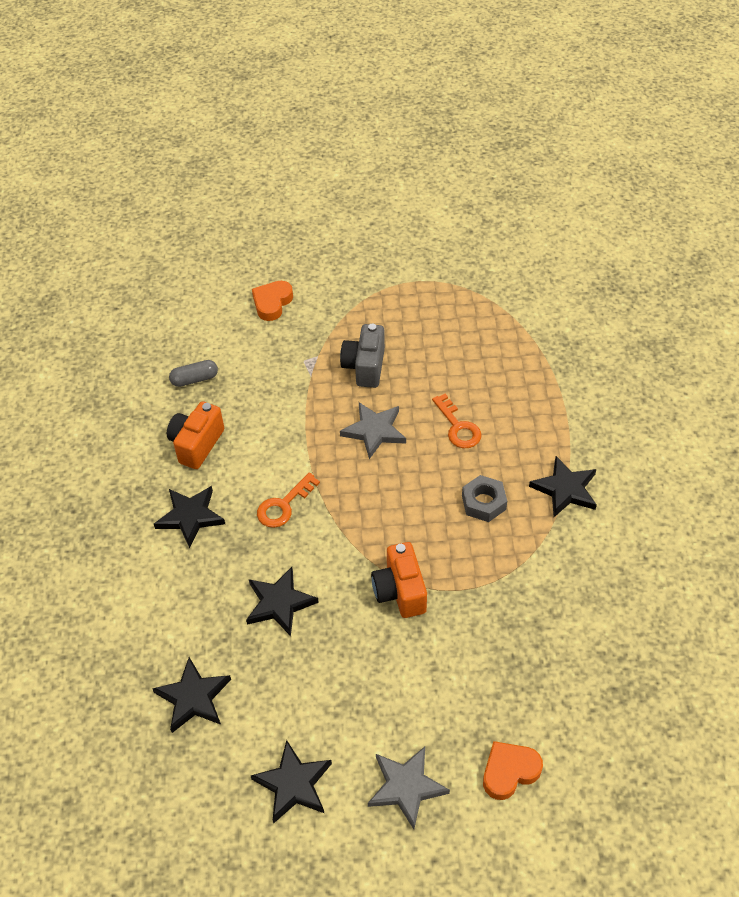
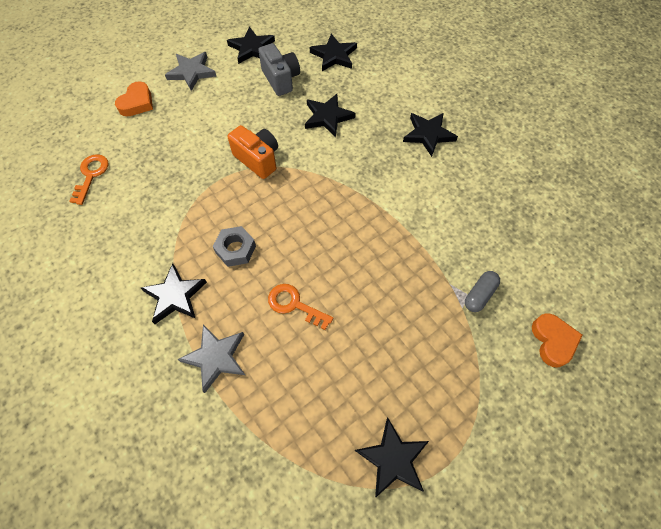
camera: 145 degrees right, 10 degrees up
(194, 379) = (531, 228): grey capsule -> grey capsule (479, 295)
(196, 444) = (475, 180): orange camera -> none
(283, 505) = (376, 172): orange key -> orange key (91, 175)
(365, 367) = (414, 319): grey camera -> grey camera (281, 79)
(374, 431) = (359, 262): grey star -> grey star (216, 357)
(453, 300) = (393, 459): none -> black star

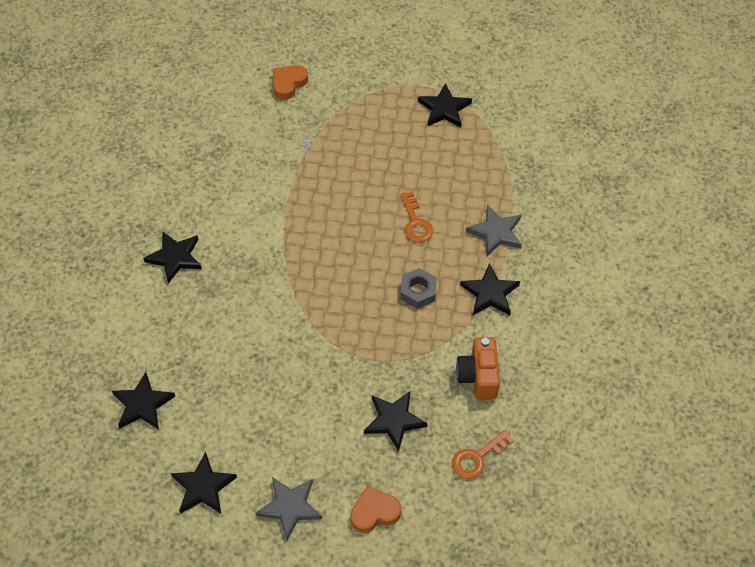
camera: 135 degrees left, 5 degrees down
(258, 159) = (328, 352): orange camera -> orange camera (478, 376)
(281, 79) = (220, 420): grey camera -> none
(327, 117) = (229, 342): black star -> black star (394, 420)
(479, 295) = (295, 135): grey capsule -> none

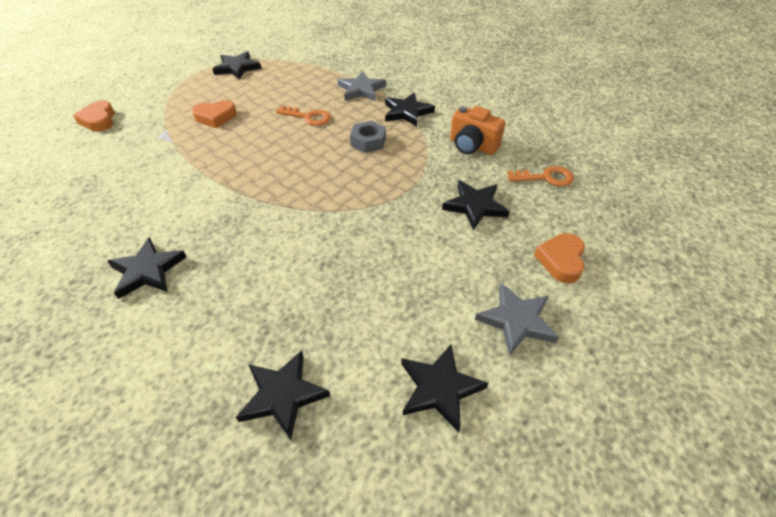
camera: 55 degrees left, 10 degrees down
(358, 156) = (215, 117): none -> orange heart
(477, 458) = (546, 178): orange key -> orange key turned 90 degrees counterclockwise

